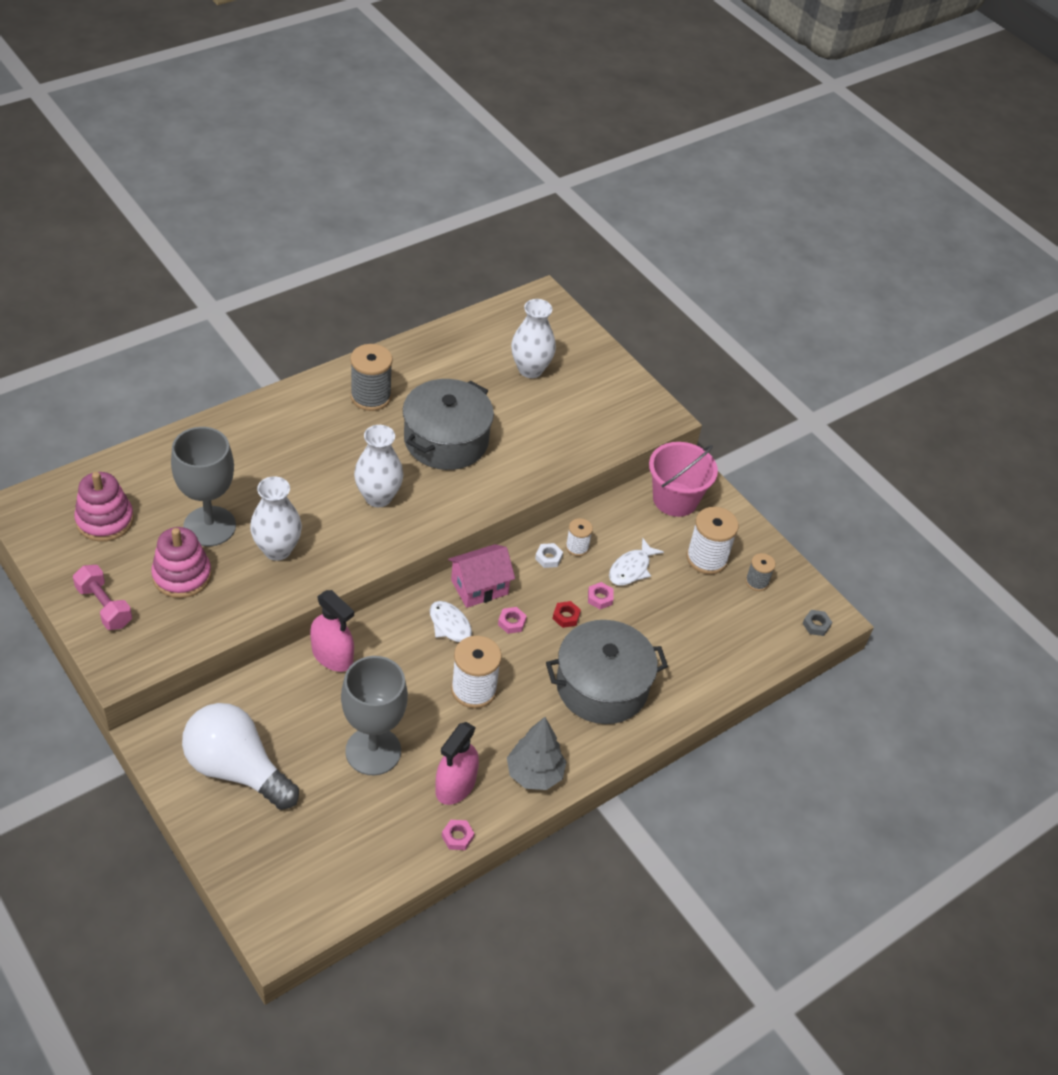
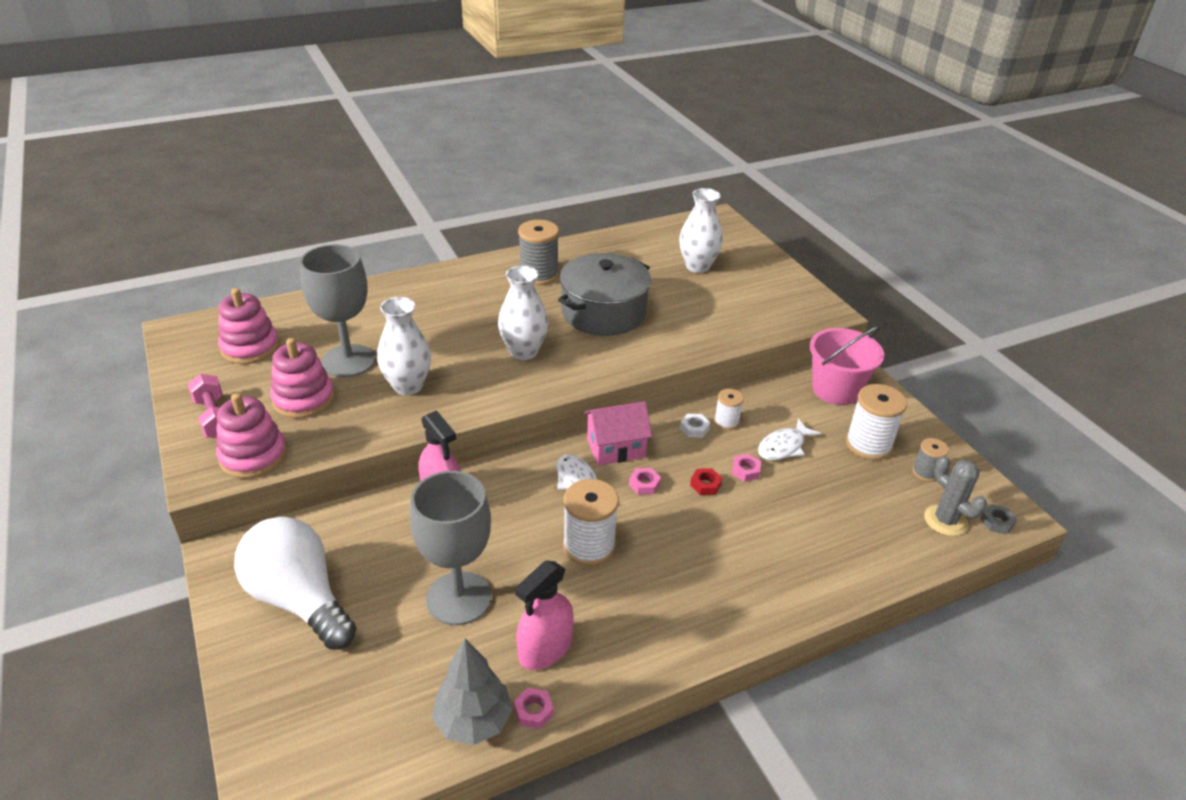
camera: 15 degrees right, 10 degrees down
(158, 643) = (253, 456): none -> pink stacking toy
(534, 774) = (643, 647): grey tree -> grey tree (473, 721)
(602, 686) = (737, 559): grey pot -> none
(773, 628) = (945, 520): none -> grey cactus

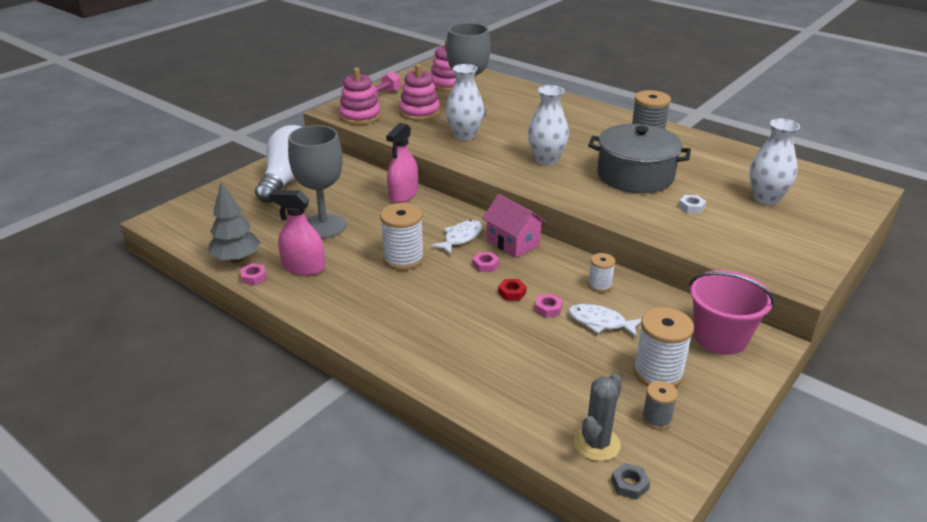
camera: 65 degrees right, 5 degrees down
(694, 428) = (573, 272): white nut -> white nut (691, 207)

